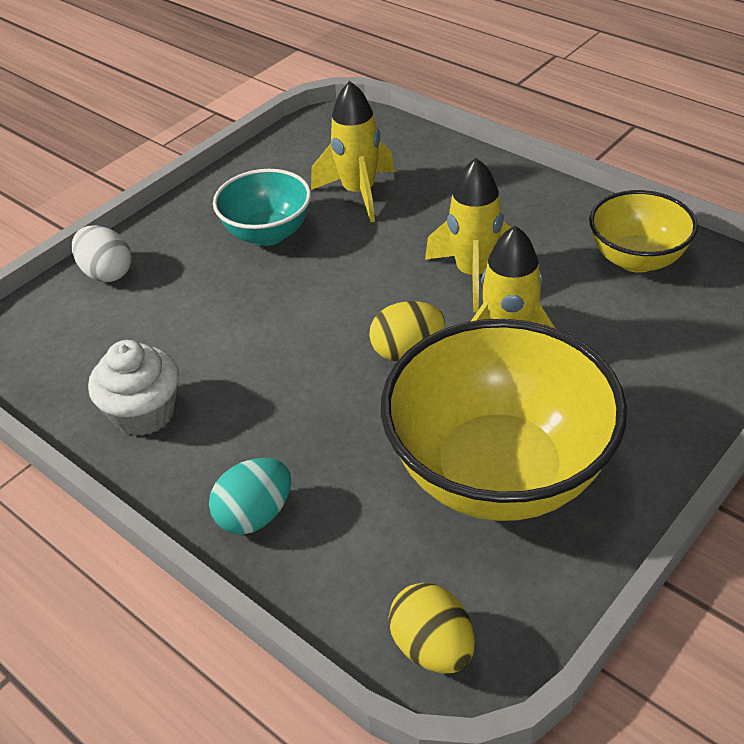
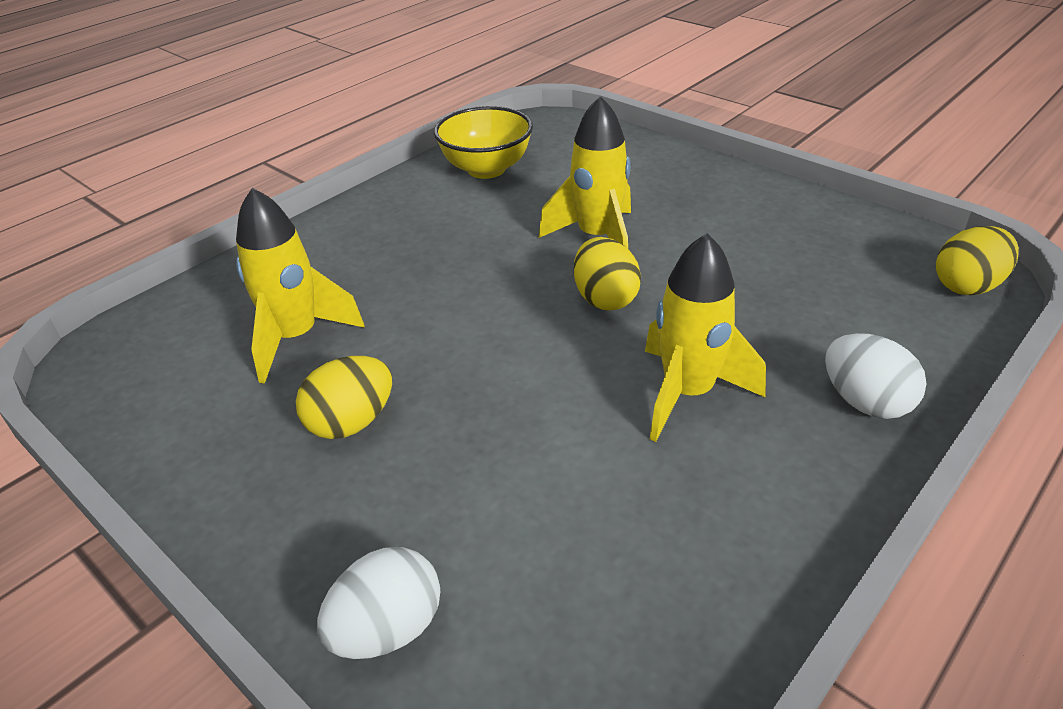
camera: 90 degrees left, 5 degrees down
(144, 412) = (723, 526): white cupcake -> none
(255, 515) = (865, 402): turquoise egg -> white egg
(268, 233) = (351, 422): turquoise bowl -> yellow egg
(474, 275) = (487, 255): yellow rocket -> yellow rocket (688, 393)
(498, 472) = (765, 249): yellow bowl -> none

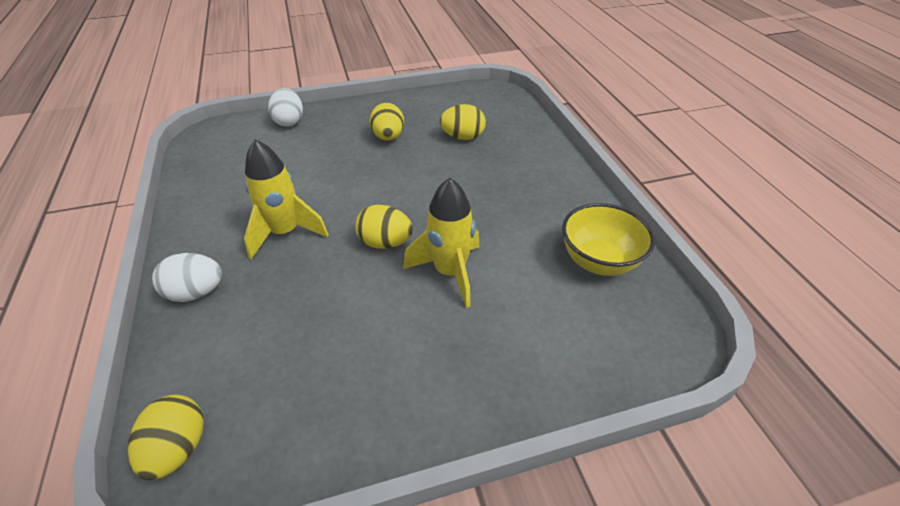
camera: 120 degrees right, 5 degrees up
(296, 338) = (462, 137): yellow rocket -> yellow egg

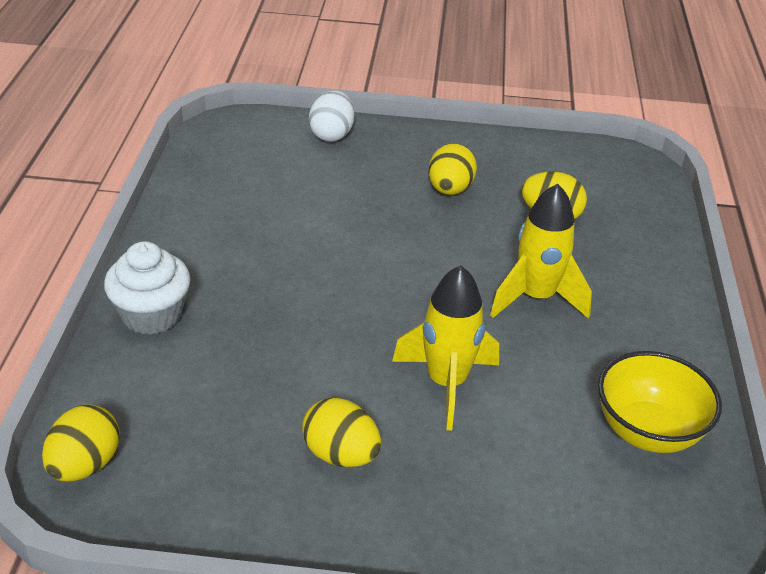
camera: 20 degrees right, 5 degrees down
(196, 292) = (152, 314): white egg -> white cupcake
(285, 233) = (272, 276): yellow rocket -> yellow rocket (536, 298)
(385, 243) = (384, 324): yellow egg -> yellow egg (341, 454)

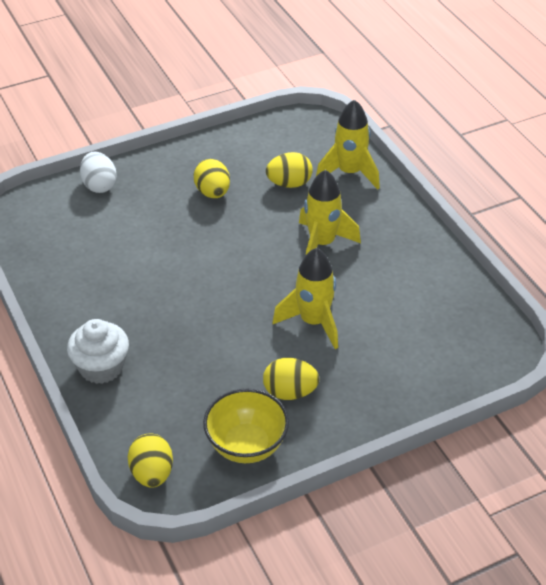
camera: 30 degrees left, 5 degrees up
(638, 234) = (349, 173): none -> yellow rocket
(647, 431) = (438, 296): yellow bowl -> yellow bowl (246, 445)

